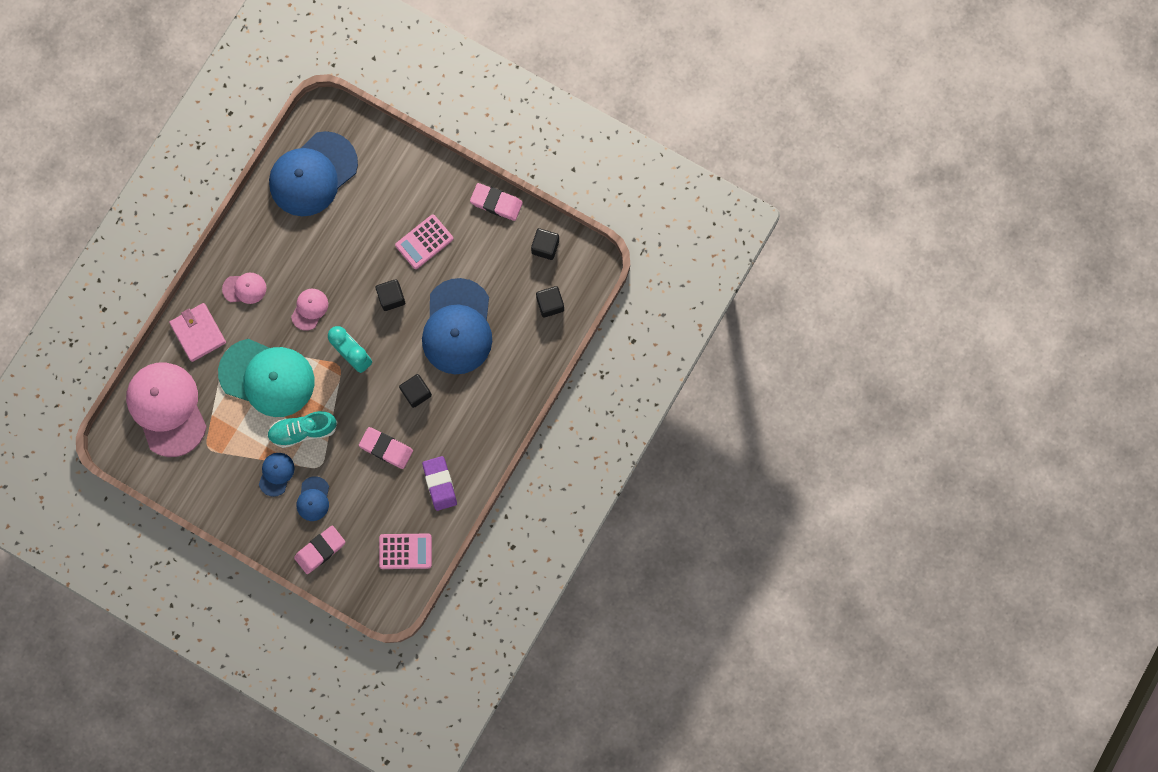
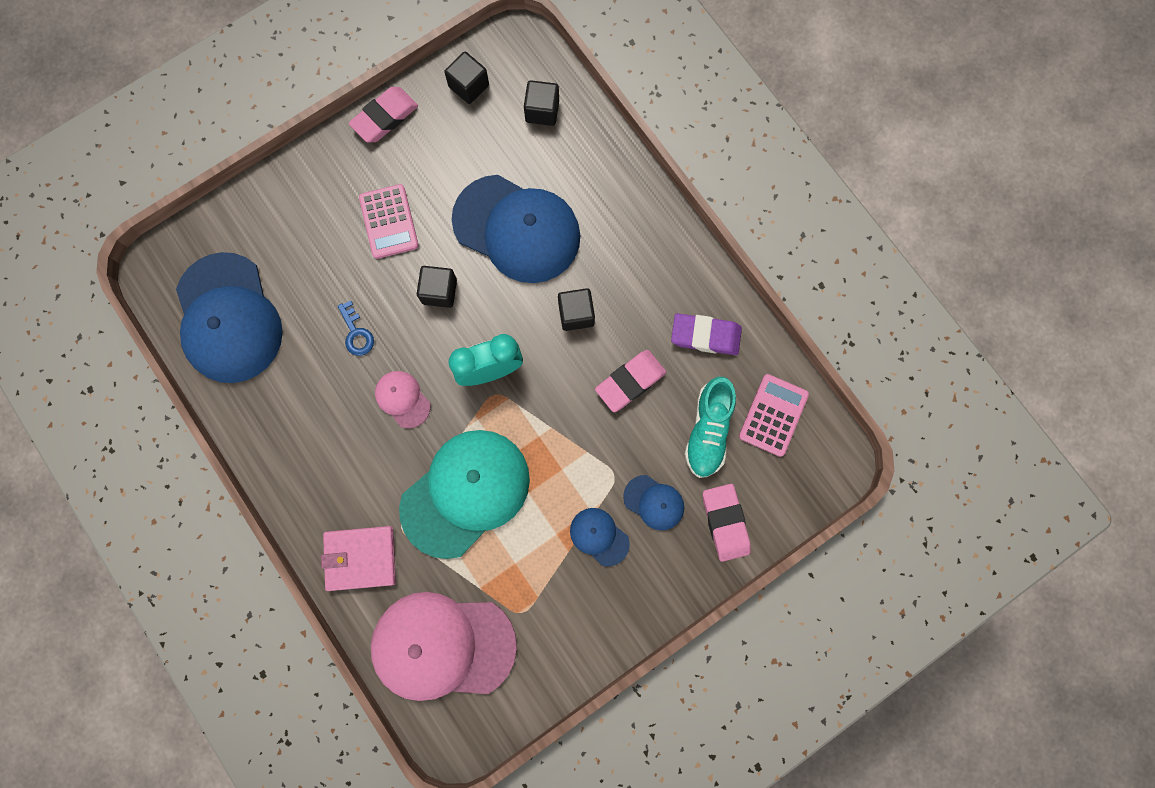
camera: 65 degrees left, 0 degrees up
(244, 288) = (332, 471): pink cap -> none
(303, 430) = (558, 476): turquoise shoe -> turquoise shoe (708, 430)
(339, 259) = (356, 333): none -> blue key

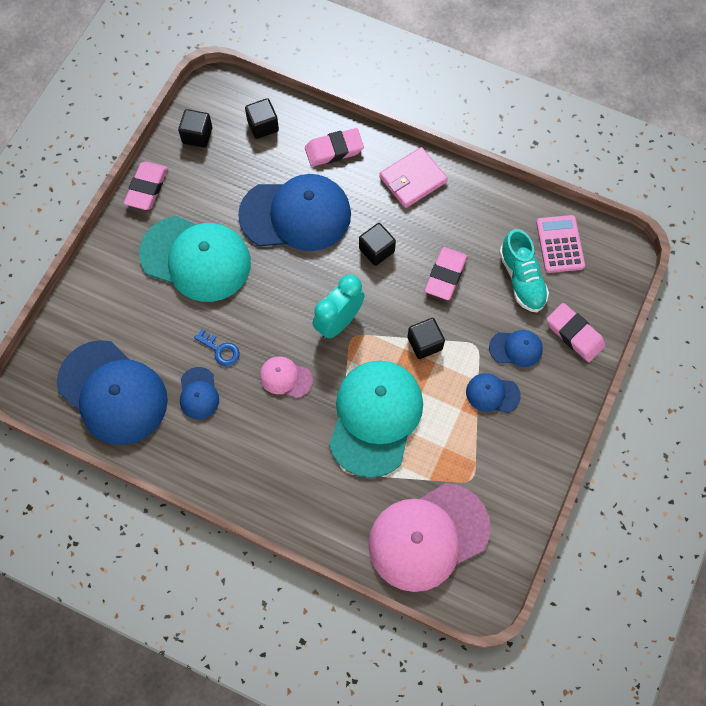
camera: 30 degrees left, 10 degrees down
(309, 367) = (198, 393): none -> blue cap
(360, 558) = (326, 509): pink wallet -> pink wallet (413, 179)
(389, 222) = (196, 259): pink calculator -> turquoise cap
(439, 291) = (265, 287): black cube -> black cube (424, 343)
(599, 178) = (334, 150): none -> pink eraser
(705, 336) = (478, 216): purple eraser -> none

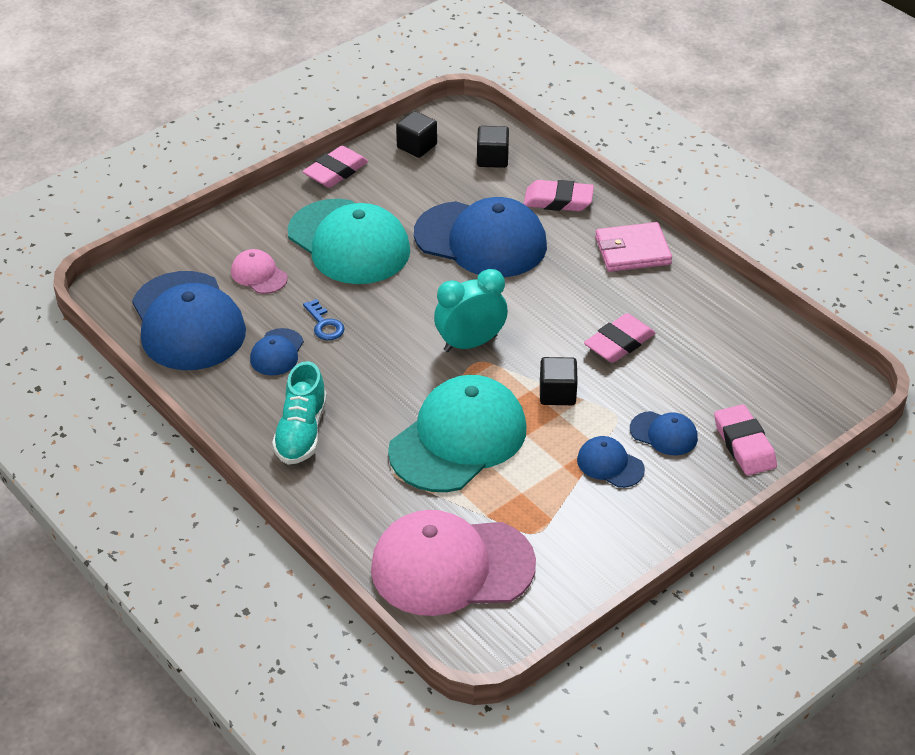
camera: 25 degrees right, 25 degrees down
(285, 378) = (380, 371): pink cap -> pink cap (259, 275)
(376, 250) = (552, 297): black cube -> none
(521, 279) = (709, 375): turquoise shoe -> turquoise shoe (301, 432)
(559, 244) = (774, 359): pink calculator -> none

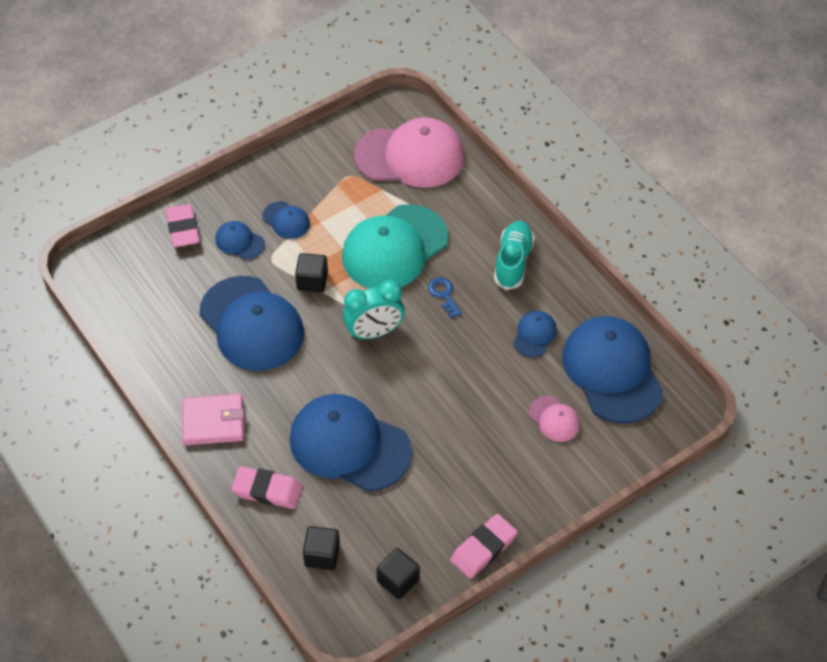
camera: 175 degrees left, 10 degrees up
(324, 324) = (495, 360): blue key -> blue key (444, 295)
(349, 242) = (472, 451): turquoise cap -> none
(619, 343) = (252, 324): pink eraser -> blue cap

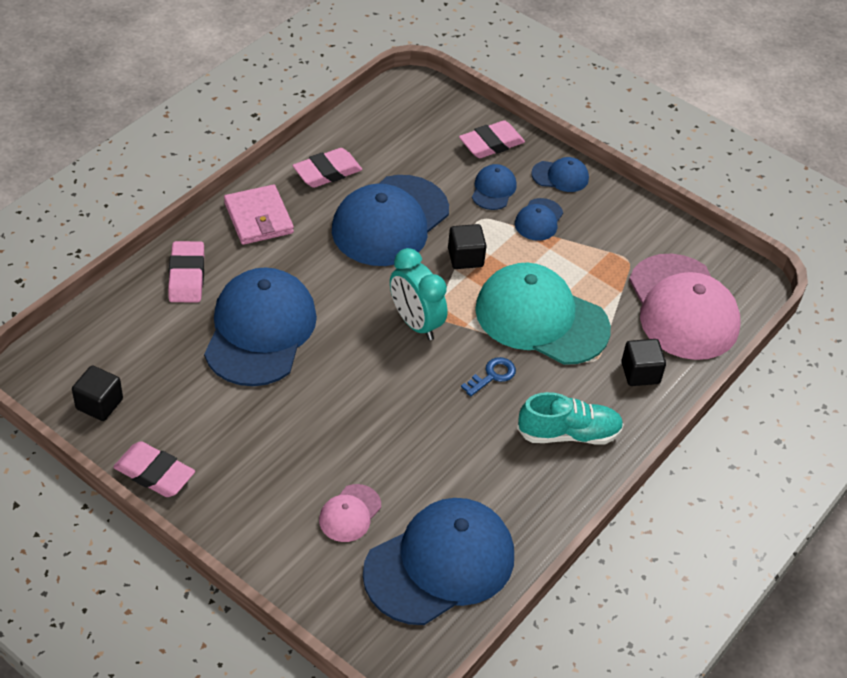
camera: 70 degrees right, 5 degrees down
(173, 357) = (327, 172): none -> pink eraser
(322, 555) = (118, 335): black cube -> black cube (640, 373)
(534, 335) = (467, 473): blue cap -> blue cap (560, 176)

